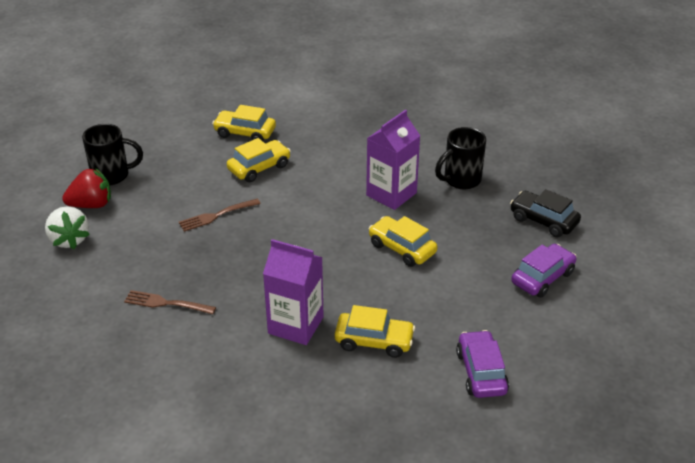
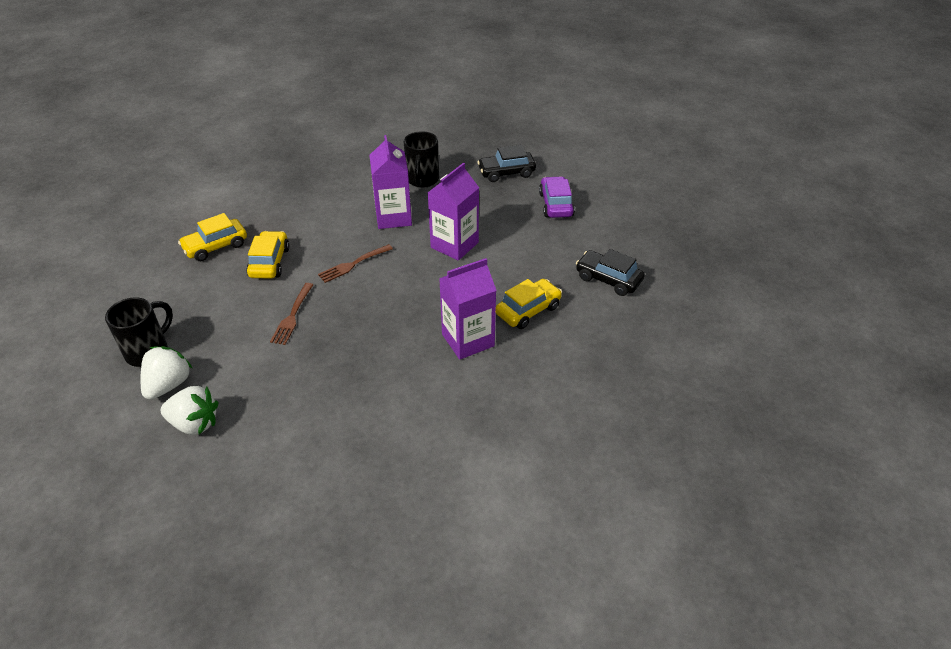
camera: 50 degrees left, 5 degrees up
(91, 205) = (168, 385): red strawberry -> white strawberry
(167, 303) = (357, 400): brown fork -> brown fork (353, 264)
(402, 248) = (454, 245): yellow car -> purple carton
(481, 372) = (608, 279): purple car -> black car

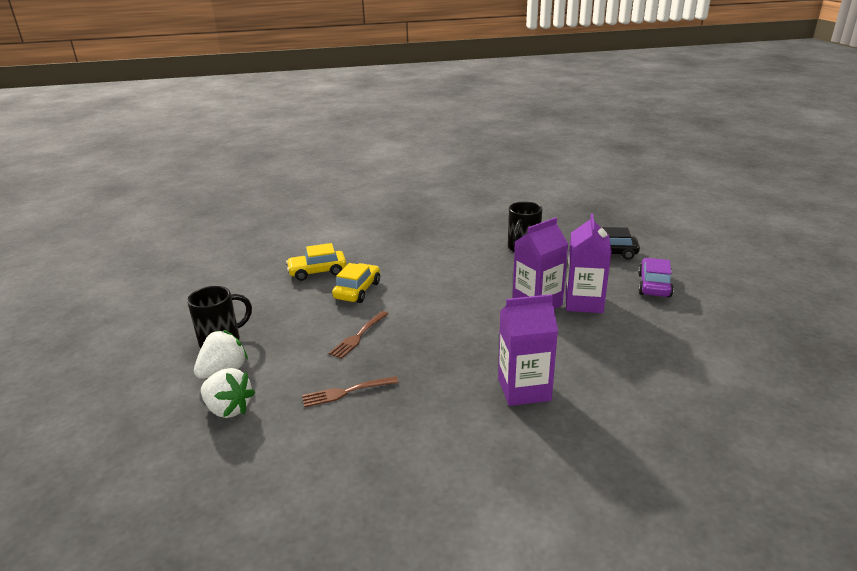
camera: 20 degrees right, 15 degrees down
(353, 264) = (433, 304): brown fork -> brown fork (347, 392)
(393, 217) = (484, 273): purple carton -> purple carton (583, 302)
(528, 310) = (598, 374): yellow car -> none
(608, 279) = (699, 361): black car -> none

